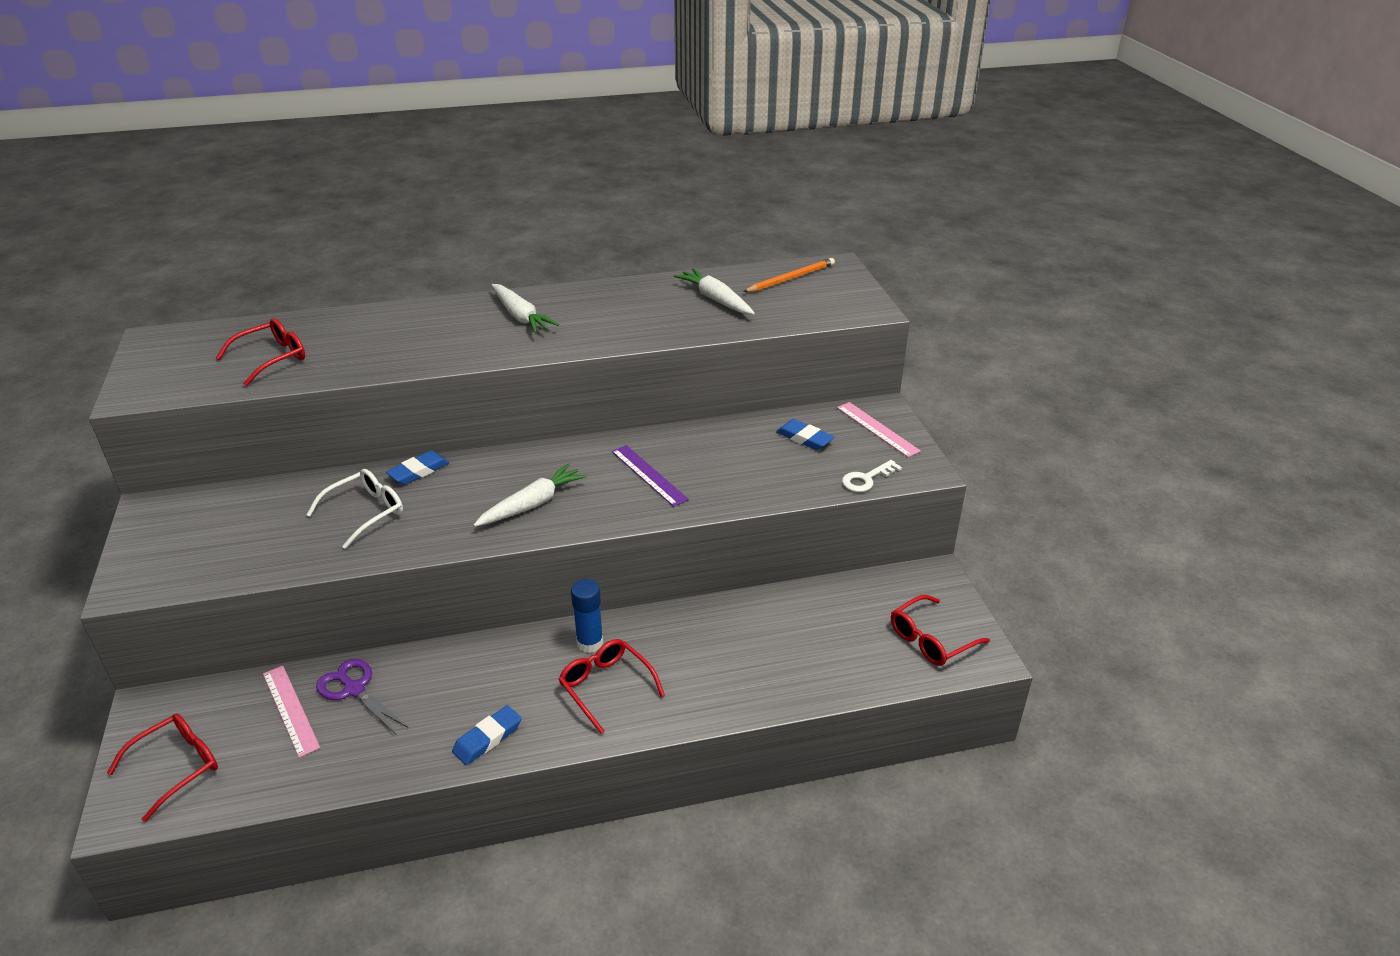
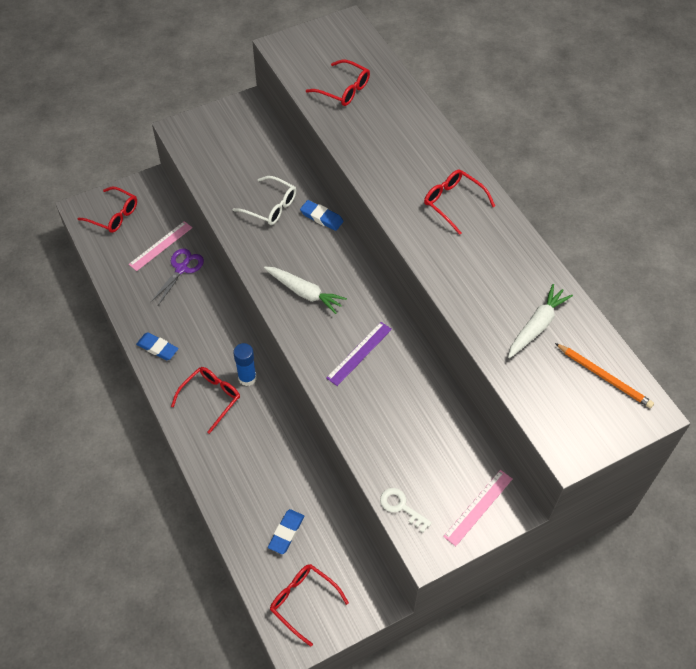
camera: 75 degrees right, 20 degrees up
(521, 316) = (453, 203): white carrot -> red glasses
(804, 438) = (444, 451): blue eraser -> blue eraser (286, 533)

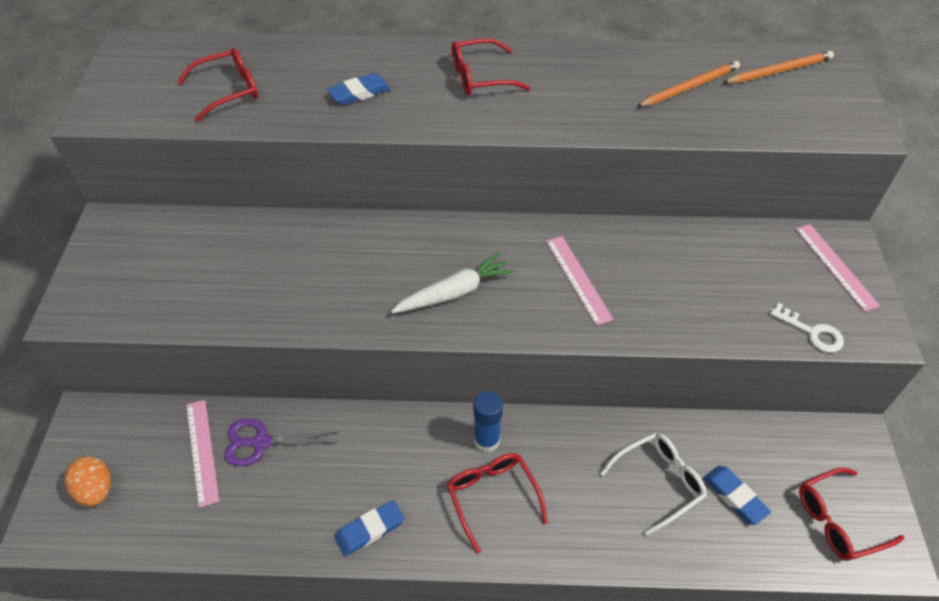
camera: 60 degrees left, 5 degrees down
(114, 215) = (96, 490): red glasses -> orange egg
(181, 269) = (261, 442): purple scissors -> purple scissors turned 60 degrees counterclockwise
(271, 207) = (295, 269): white glasses -> white glasses (659, 482)
(321, 217) = (353, 229): blue eraser -> blue eraser (359, 93)
(359, 353) = (578, 279): purple ruler -> pink ruler
(401, 507) = (811, 332): white key -> white key turned 120 degrees counterclockwise
(537, 326) = (689, 87): white carrot -> orange pencil

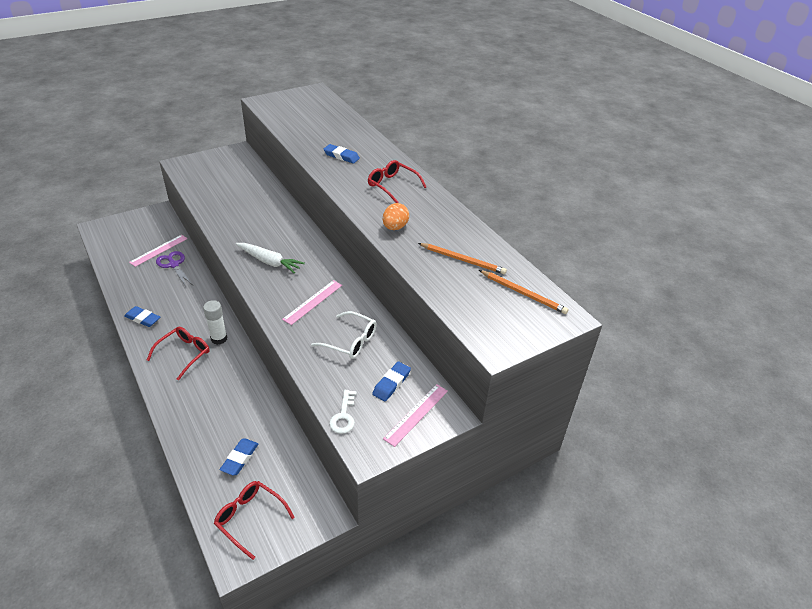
camera: 55 degrees right, 10 degrees down
(96, 490) = (123, 231): orange egg -> orange egg (395, 227)
(229, 90) = (308, 124): red glasses -> none
(486, 440) = (219, 339): blue glue stick -> white glue stick
(659, 482) = (231, 419): white glasses -> white glasses (351, 341)
(775, 266) = (391, 383): none -> blue eraser

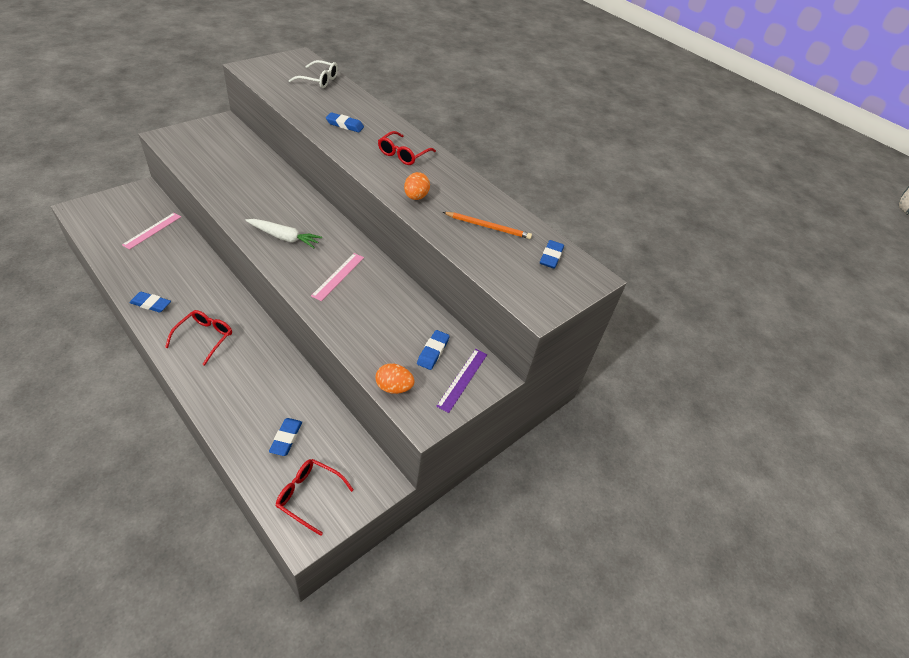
camera: 15 degrees left, 5 degrees up
(174, 265) = (172, 245): purple scissors -> none
(219, 339) = (238, 319): white glue stick -> none
(344, 416) = (393, 387): white key -> orange egg
(351, 341) = (384, 313): white glasses -> white glasses (319, 80)
(392, 185) = (403, 154): red glasses -> red glasses turned 90 degrees counterclockwise
(416, 414) = (462, 379): pink ruler -> purple ruler
(523, 293) = (551, 257): orange pencil -> blue eraser

